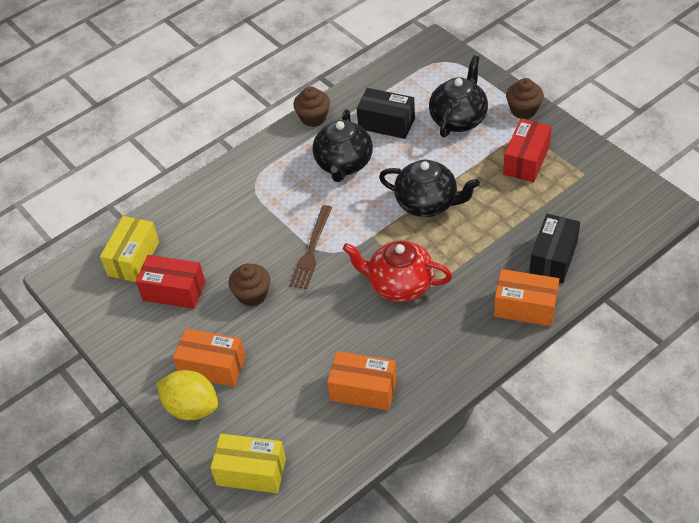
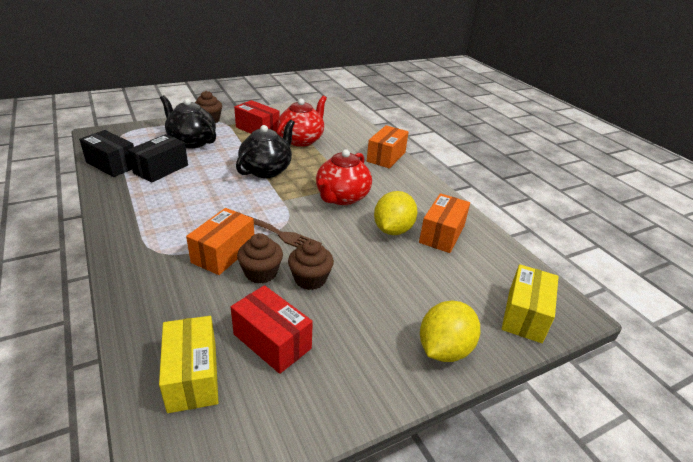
camera: 85 degrees left, 15 degrees down
(133, 258) = (192, 376): yellow box -> yellow box turned 45 degrees clockwise
(174, 291) = (272, 341): red box -> red box turned 75 degrees counterclockwise
(212, 367) = (393, 324): orange box -> orange box (223, 253)
(313, 117) = (108, 202): brown cupcake -> brown cupcake (261, 273)
(344, 164) = (186, 197): black teapot -> none
(354, 343) = (393, 230): none -> yellow lemon
(522, 210) = (301, 140): none -> red teapot
(553, 258) = (349, 140): black box -> black box (112, 164)

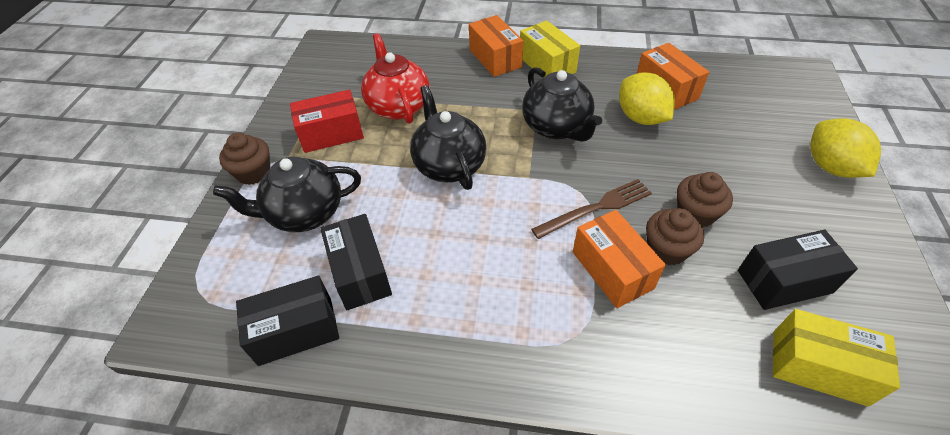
camera: 50 degrees left, 15 degrees up
(272, 341) = (784, 281): red box -> black box
(342, 197) = (556, 127): red teapot -> black teapot
(525, 315) = (802, 100): yellow box -> yellow box (547, 64)

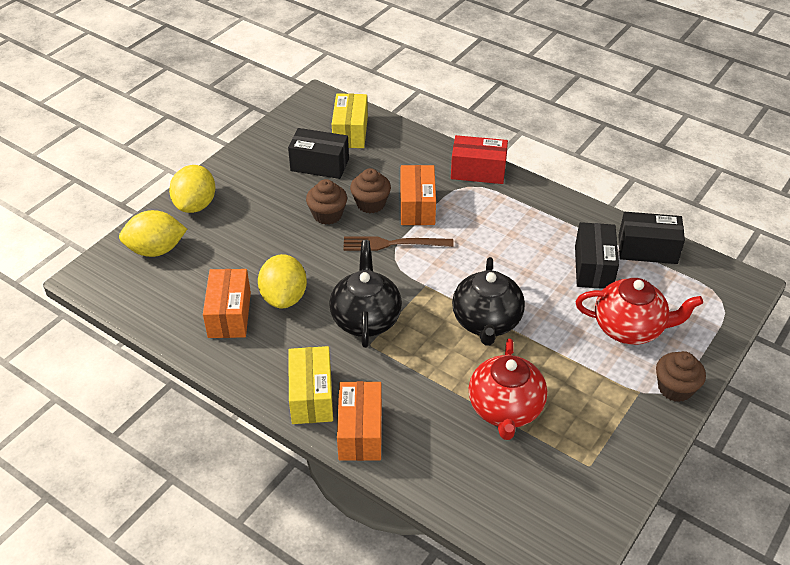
camera: 155 degrees left, 5 degrees down
(305, 213) = (629, 328): black teapot -> red teapot
(331, 134) = (588, 403): red box -> red box (478, 171)
(794, 112) = (156, 250): none -> yellow lemon
(818, 367) = (350, 132): yellow box -> yellow box turned 45 degrees clockwise

